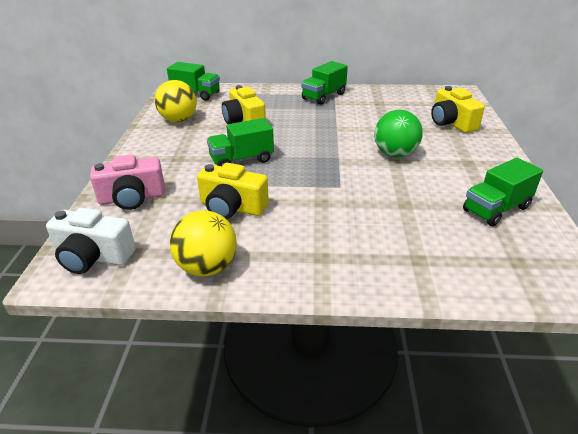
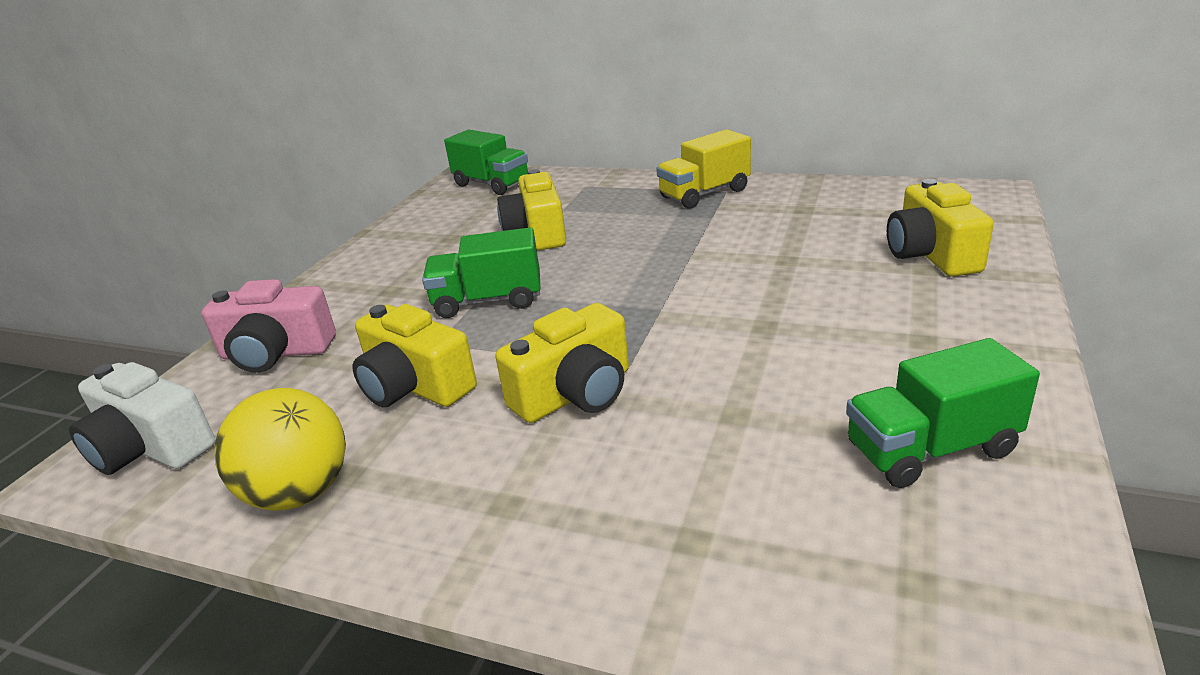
camera: 20 degrees right, 5 degrees down
(178, 120) = (436, 226): yellow ball -> none
(322, 202) = (575, 393): none -> yellow camera
(323, 96) = (704, 194): green truck -> yellow truck
(395, 154) = (775, 310): green ball -> none

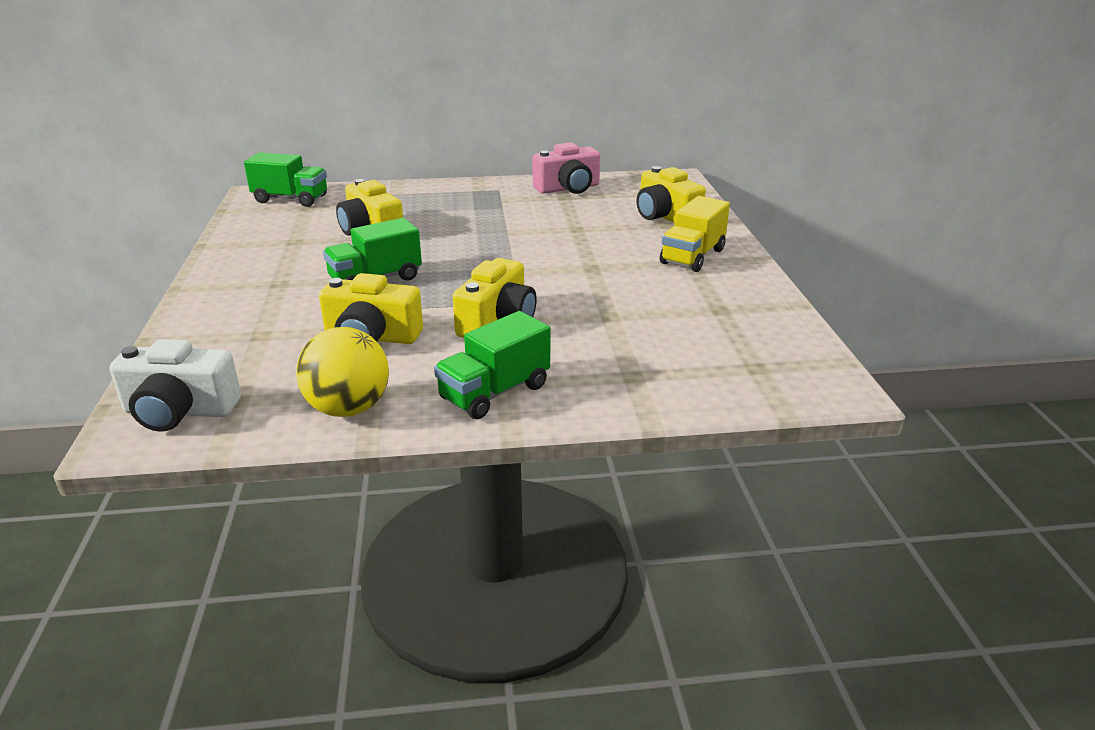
camera: 30 degrees left, 0 degrees up
(276, 353) = (221, 337): pink camera -> pink camera (568, 188)
(704, 194) = (484, 192): yellow truck -> yellow truck (692, 256)
(931, 449) = (728, 312): green truck -> green truck (494, 392)

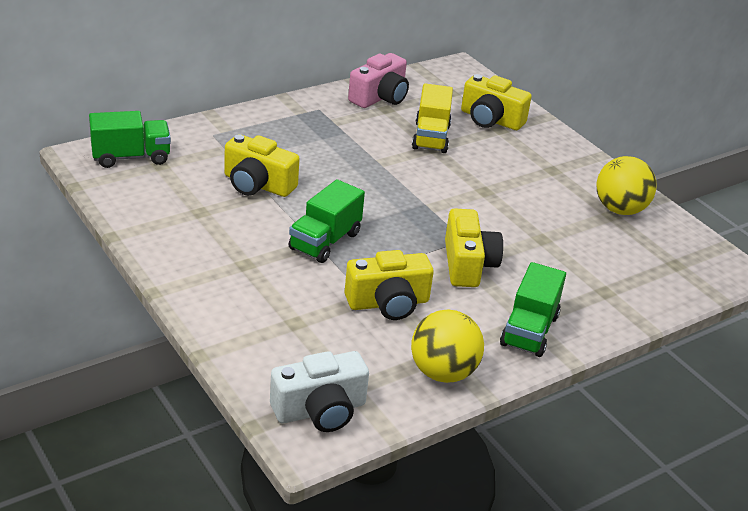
camera: 30 degrees left, 5 degrees up
(692, 256) = (549, 163): yellow truck -> yellow truck (431, 137)
(736, 306) = (620, 209): none -> yellow ball

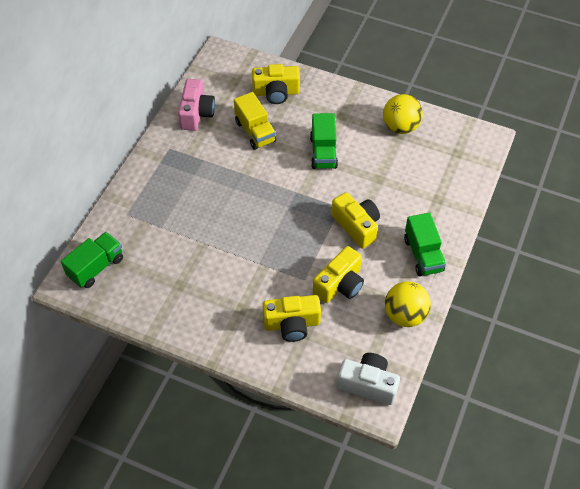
camera: 30 degrees left, 20 degrees up
(257, 184) = (192, 240): yellow camera -> yellow camera (292, 324)
(320, 410) = (368, 384): white camera -> white camera turned 105 degrees counterclockwise
(325, 241) = (268, 260): green truck -> green truck (323, 152)

